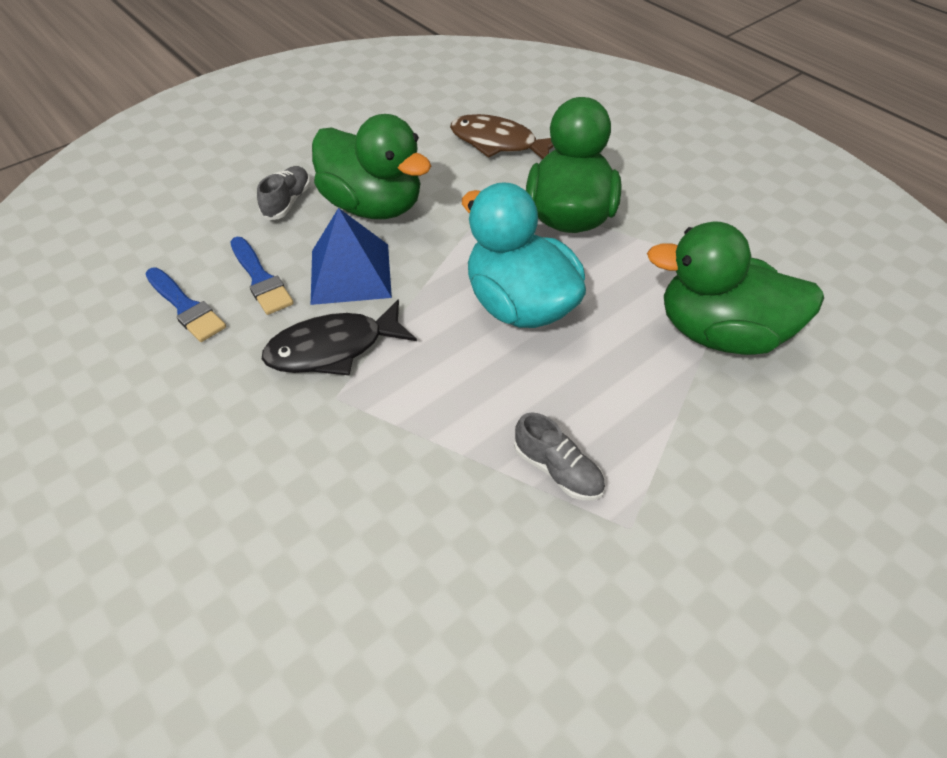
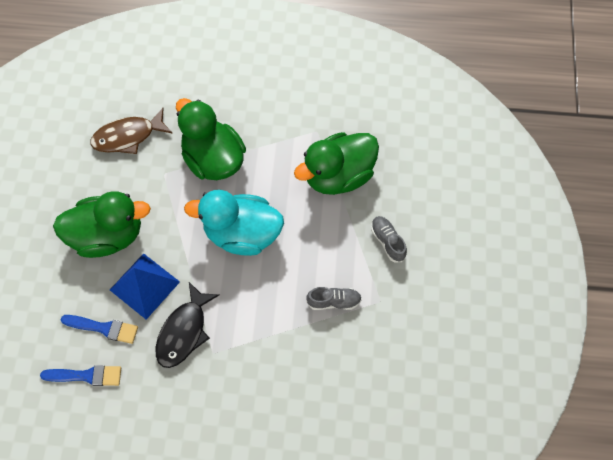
camera: 45 degrees left, 15 degrees up
(287, 202) = (58, 272): grey shoe -> grey shoe (387, 241)

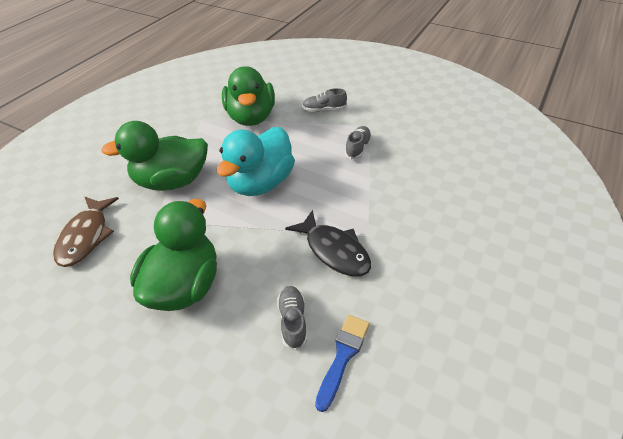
camera: 65 degrees left, 20 degrees down
(104, 328) = (292, 321): blue brush -> grey shoe
(144, 285) = (265, 269): blue pyramid -> none

